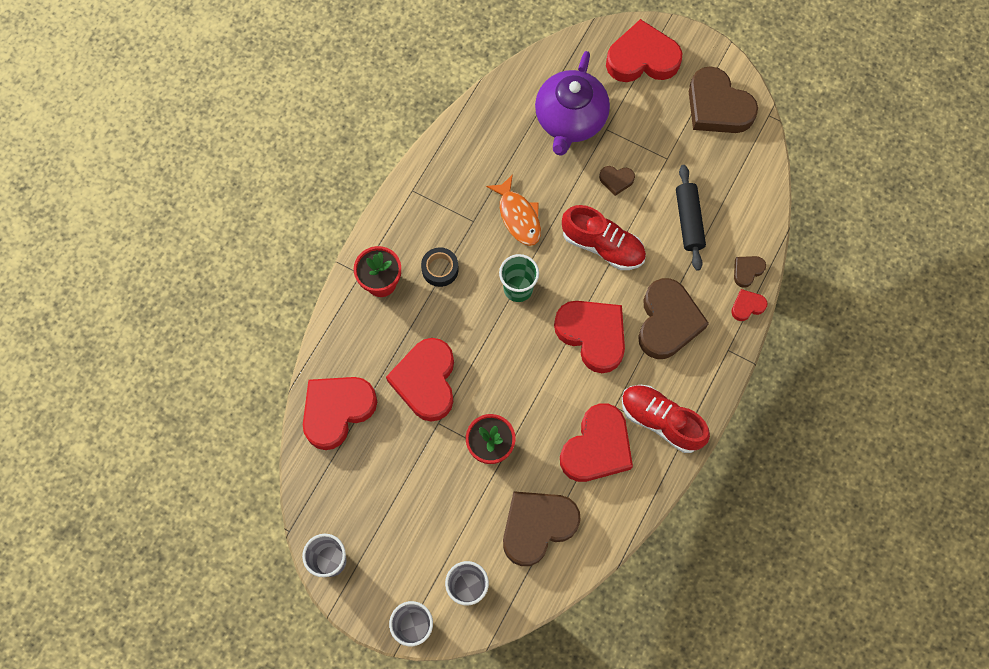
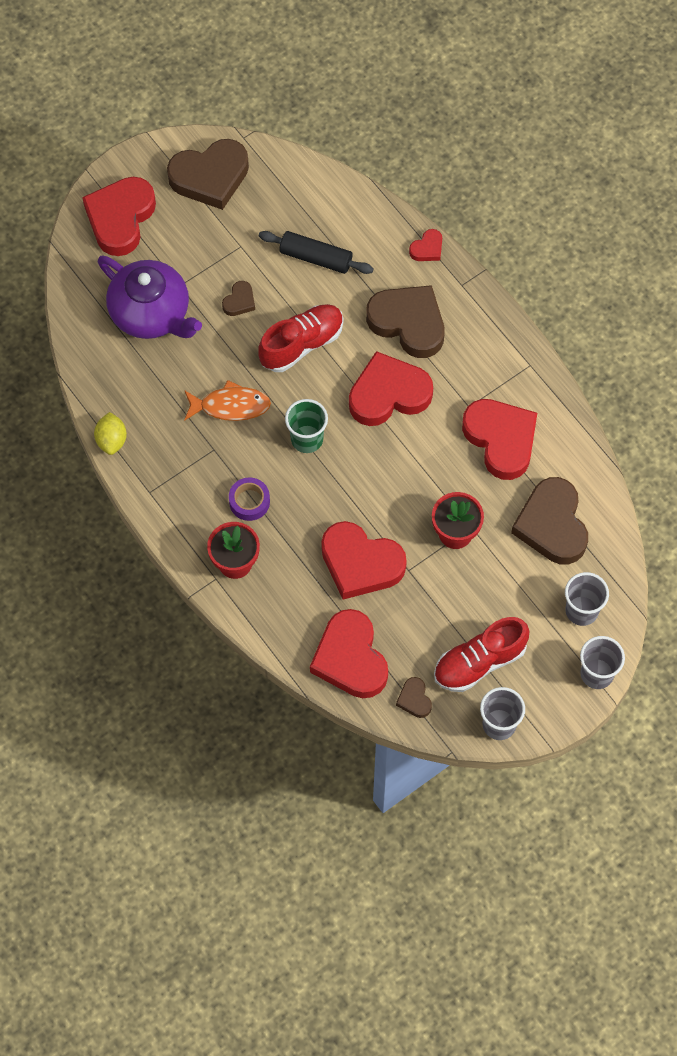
camera: 65 degrees left, 5 degrees down
(440, 269) = (249, 502): black tape -> purple tape
(443, 142) = (111, 440): none -> yellow lemon
(661, 421) = (502, 373): red shoe -> red shoe (479, 662)
(747, 271) = (392, 232): brown heart -> brown heart (414, 699)
(747, 306) = (427, 248): red heart -> red heart turned 135 degrees counterclockwise

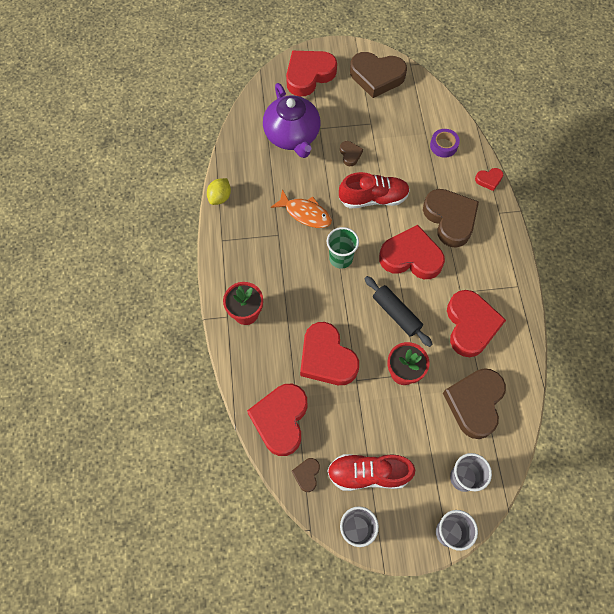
camera: 30 degrees right, 0 degrees up
(239, 301) = (350, 154): brown heart -> brown heart turned 75 degrees counterclockwise
(249, 502) = (279, 279): purple tape -> purple tape (443, 146)
(316, 257) = (413, 152): black rolling pin -> black rolling pin (396, 314)

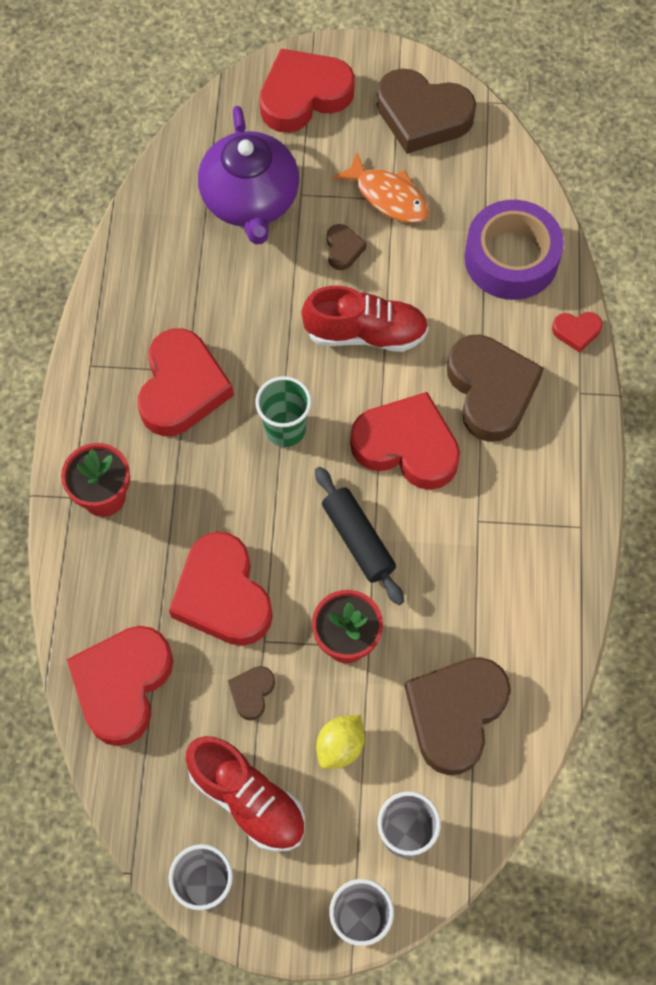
camera: 10 degrees right, 0 degrees up
(220, 197) = (103, 290): yellow lemon -> yellow lemon (340, 746)
(305, 213) = (242, 341): orange fish -> orange fish (388, 196)
(307, 475) = (145, 783): brown heart -> brown heart (252, 693)
(368, 474) = (247, 799): red shoe -> red shoe turned 150 degrees counterclockwise
(443, 146) = (511, 258): purple tape -> purple tape, size x1.93
(470, 325) = (481, 581): red heart -> red heart (182, 388)

